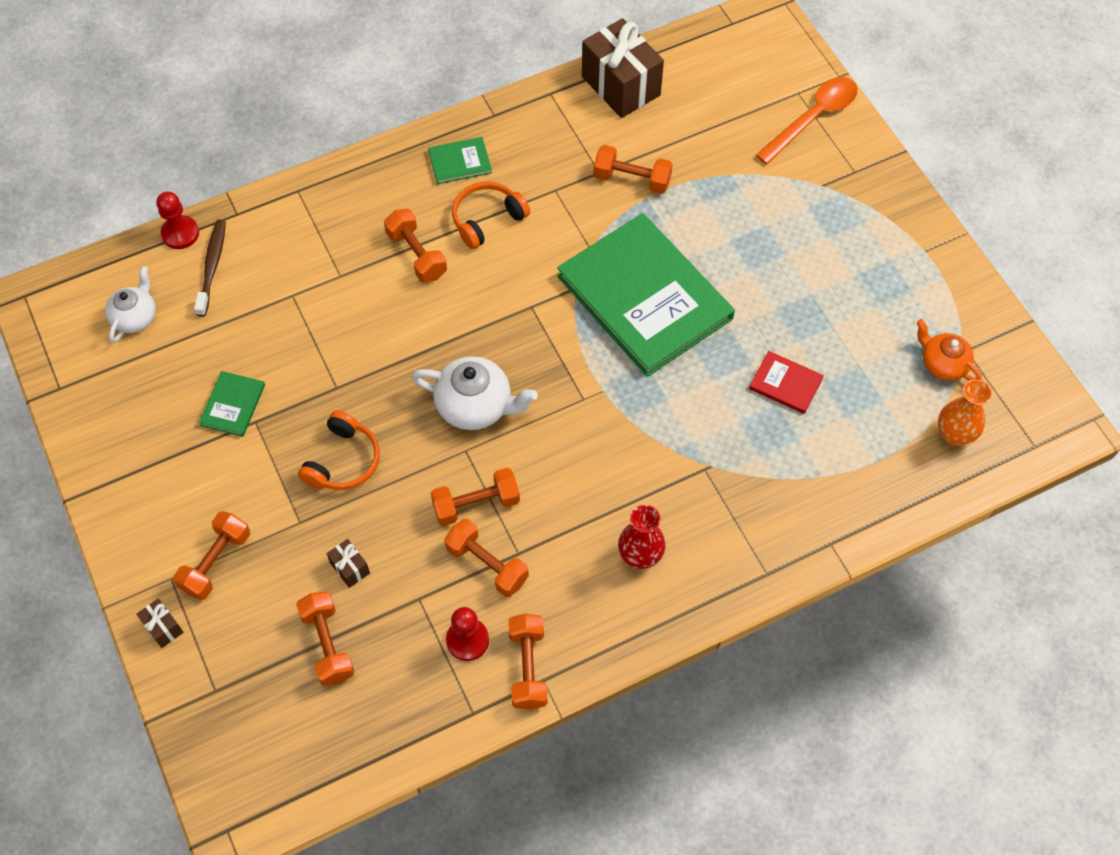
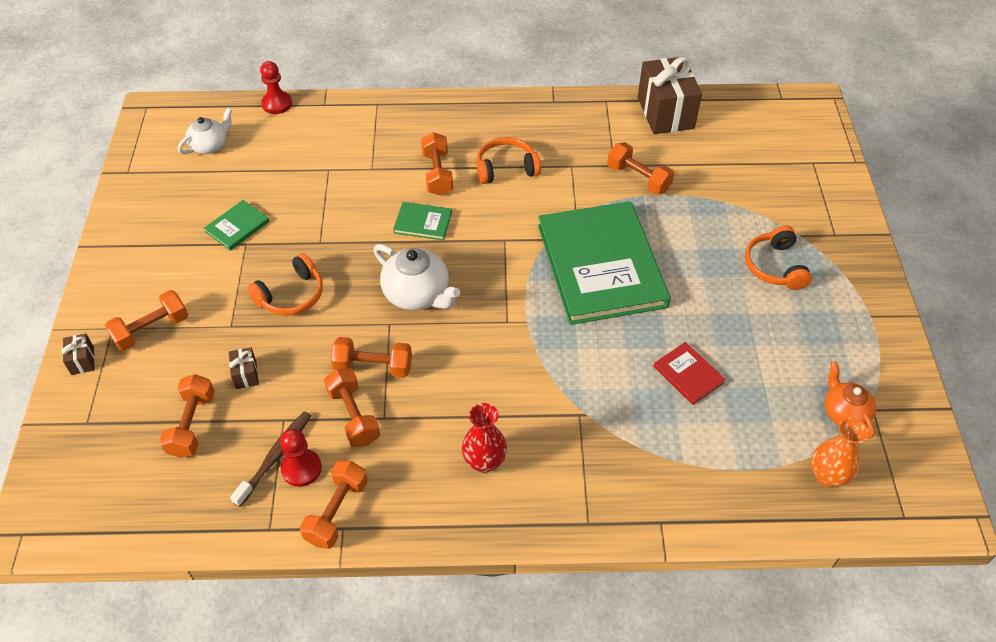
camera: 25 degrees right, 10 degrees down
(212, 266) = (284, 132): brown toothbrush -> brown toothbrush (275, 457)
(460, 162) = (508, 124): green book -> green book (423, 222)
(813, 118) = (817, 184): orange spoon -> none
(813, 231) = (775, 266): none -> orange headphones

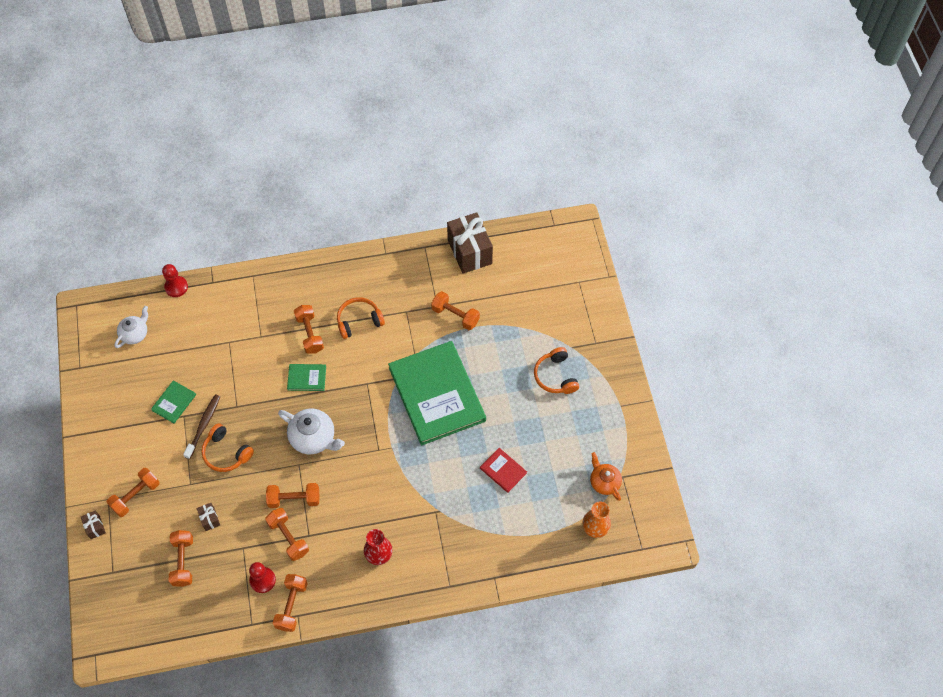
camera: 10 degrees left, 10 degrees up
(275, 457) = (243, 575): brown toothbrush -> brown toothbrush (203, 425)
(291, 295) = (226, 453): orange headphones -> orange headphones turned 90 degrees clockwise

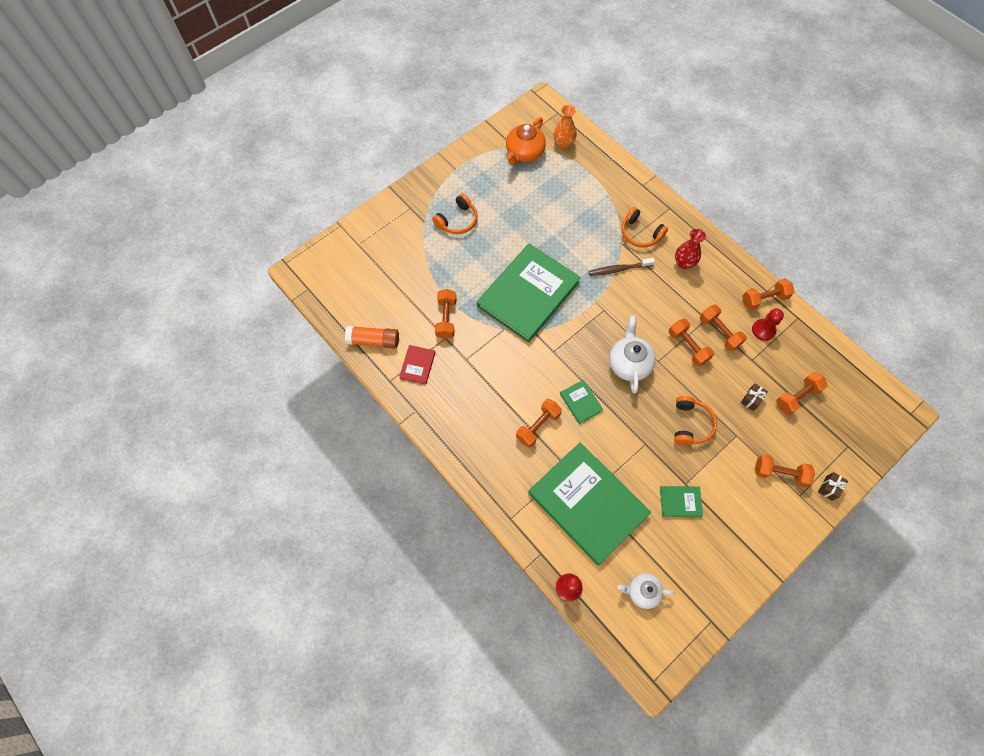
camera: 120 degrees left, 5 degrees up
(203, 425) = (682, 460): brown toothbrush -> brown toothbrush (619, 269)
(223, 335) = (588, 503): none -> green book
(288, 538) = (719, 332): orange dumbbell -> orange dumbbell turned 60 degrees counterclockwise
(359, 321) = (499, 392): orange headphones -> orange headphones (640, 233)
(469, 252) = (374, 341): brown gift -> orange glue stick
(503, 470) = (560, 217): red book -> red book (417, 365)
(604, 482) = (524, 153): orange teapot -> orange teapot, size x1.52

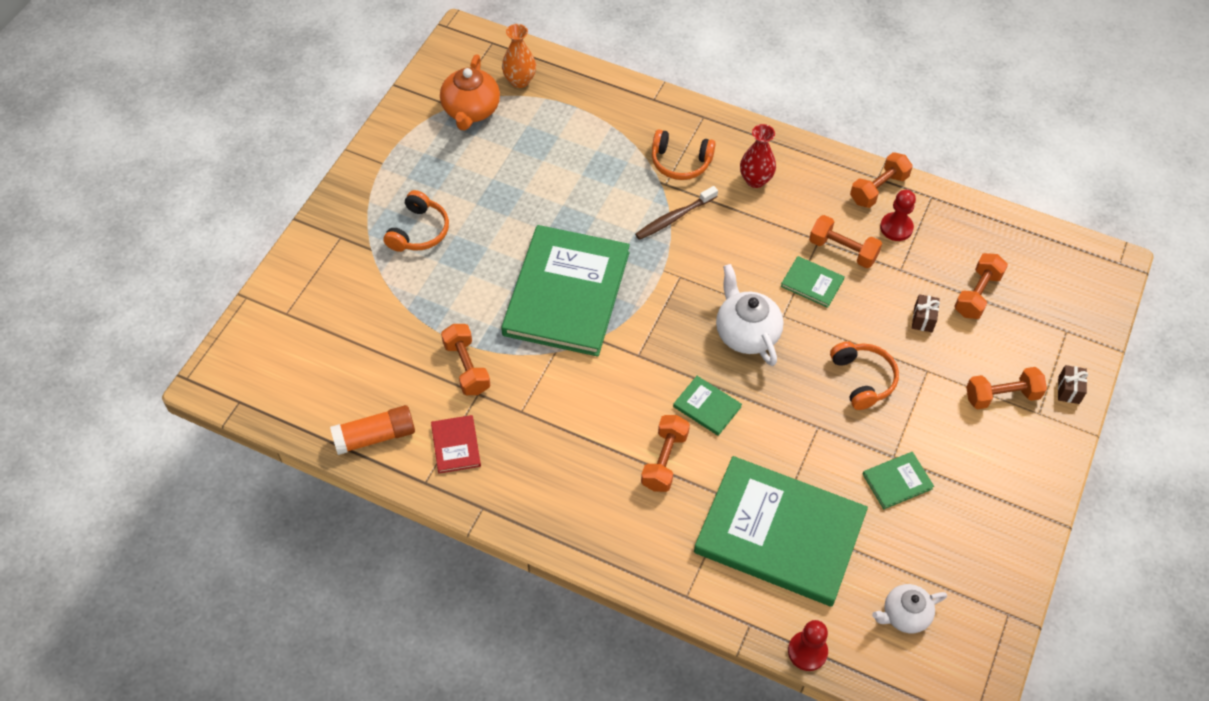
camera: 25 degrees left, 10 degrees down
(688, 346) = (812, 283): orange dumbbell -> green book

